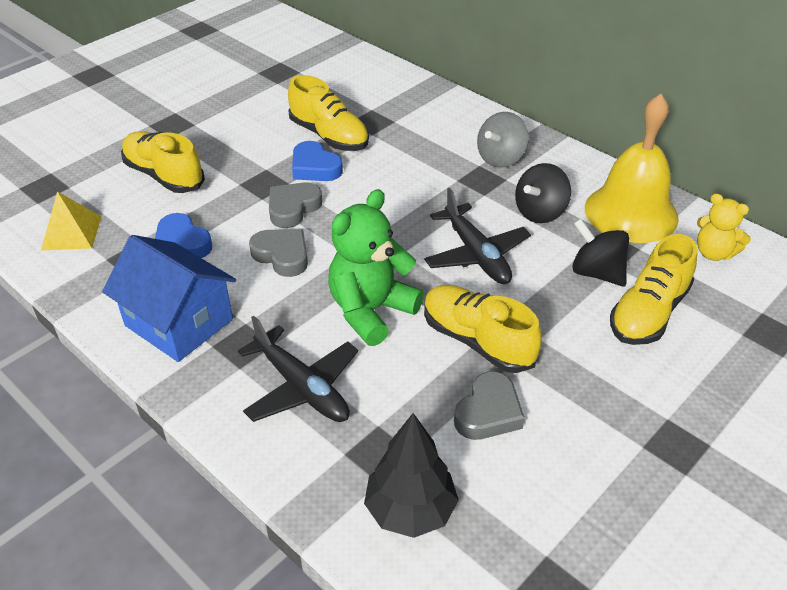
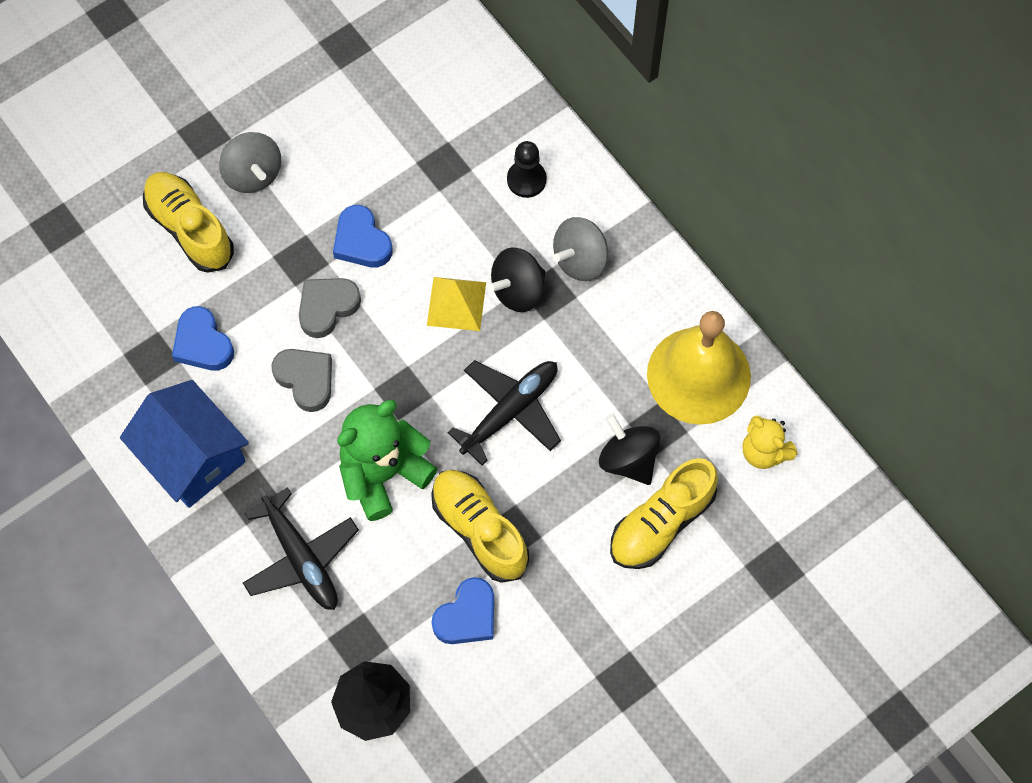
camera: 10 degrees right, 25 degrees up
(71, 233) = (87, 308): yellow pyramid -> yellow pyramid (456, 303)
(216, 141) = (253, 174): none -> grey spinning top
(329, 136) = (387, 186): yellow shoe -> none
(440, 122) = (526, 180): none -> black pawn
(476, 254) = (510, 411): black plane -> black plane turned 120 degrees counterclockwise
(488, 412) = (467, 616): grey heart -> blue heart
(540, 212) = (597, 358): black spinning top -> black spinning top (518, 290)

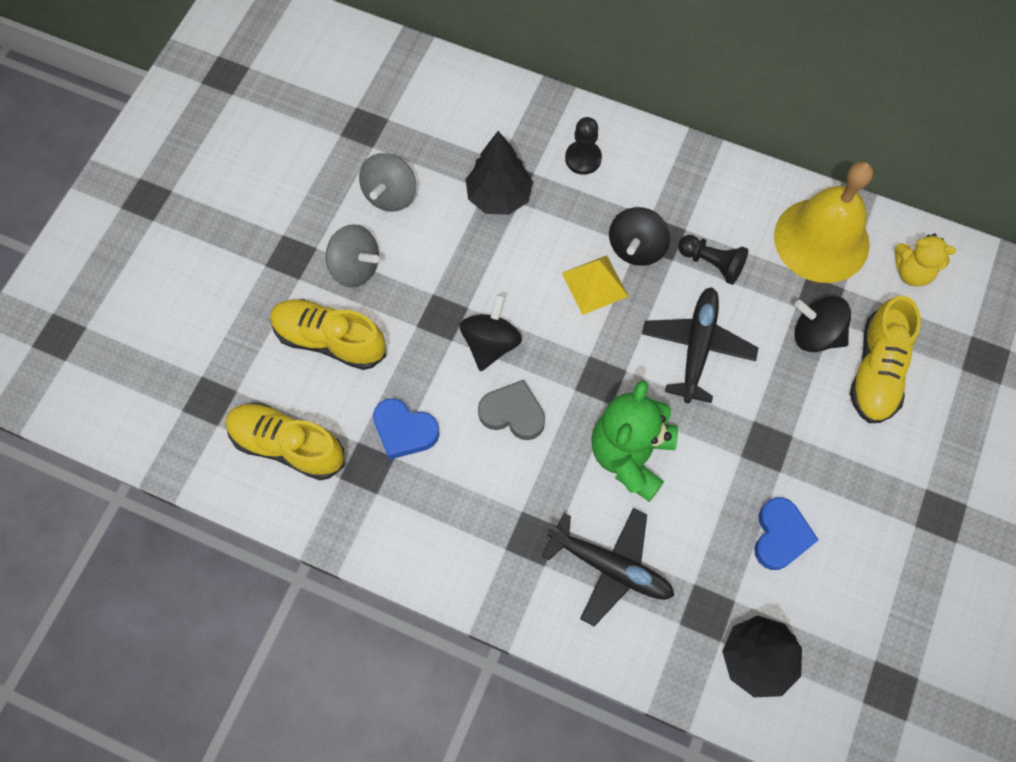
camera: 30 degrees left, 0 degrees up
(192, 457) = (459, 533): blue house -> none
(327, 307) = (490, 344): grey heart -> black spinning top
(361, 241) = (483, 275): blue heart -> none
(424, 176) = (499, 197): none -> black tree
(479, 530) = (740, 458): yellow shoe -> yellow shoe (288, 445)
(578, 342) = (712, 263): none -> black pawn
(580, 260) = (668, 199): grey spinning top -> grey spinning top (390, 195)

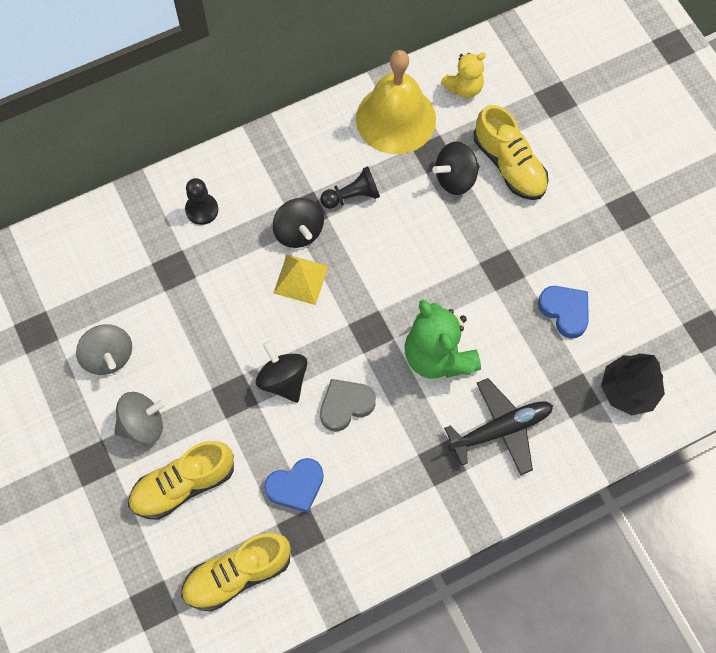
camera: 50 degrees left, 0 degrees up
(499, 197) = (179, 286): black tree -> none
(697, 347) = (401, 254): black plane -> none

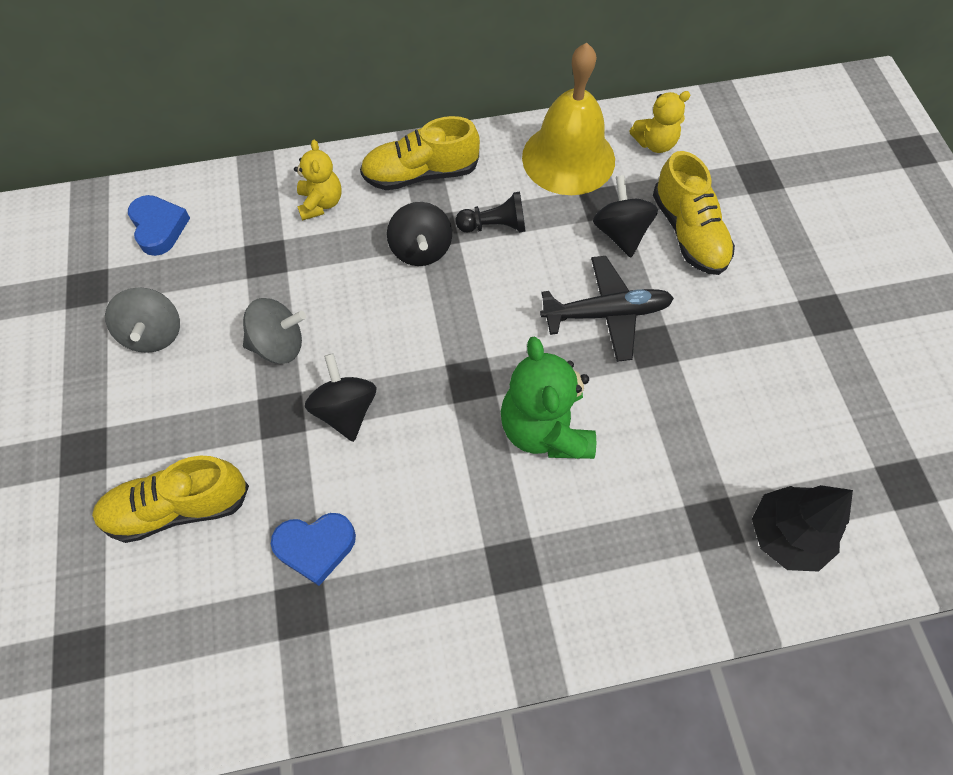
camera: 15 degrees right, 5 degrees down
(143, 424) = (160, 421): grey spinning top -> grey spinning top (279, 345)
(202, 210) = (321, 203): black pawn -> yellow teddy bear
(237, 574) = (199, 645): yellow shoe -> yellow shoe (421, 174)
(301, 279) = (406, 301): yellow pyramid -> none
(345, 405) = (411, 461): grey heart -> none
(455, 178) = (620, 233): black spinning top -> black spinning top turned 90 degrees clockwise
(500, 429) = (602, 542): black plane -> black plane (606, 313)
(565, 311) = (721, 414): blue heart -> blue heart (159, 228)

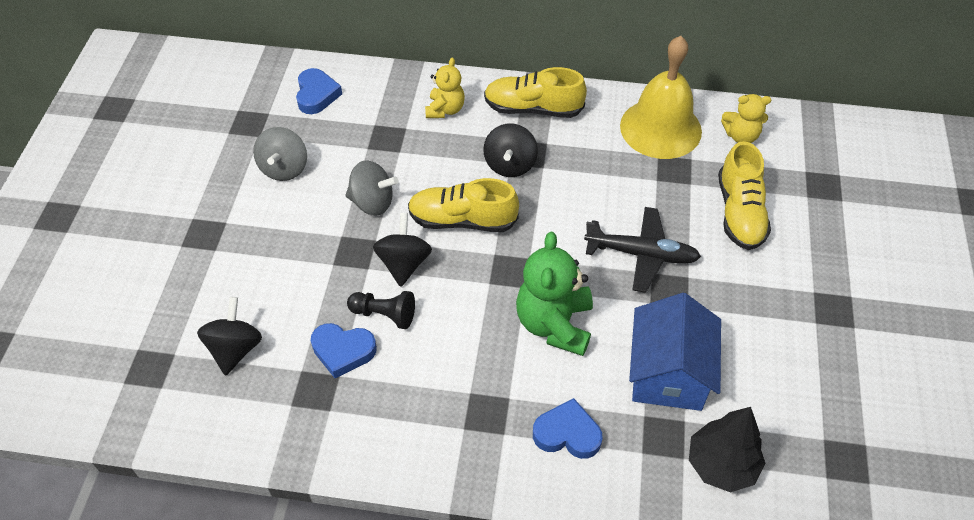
camera: 20 degrees right, 10 degrees down
(178, 507) = (255, 292): yellow shoe -> yellow shoe (462, 220)
(494, 226) = (577, 163): black pawn -> black pawn (384, 315)
(611, 558) = (567, 433): none -> blue heart
(620, 233) = (680, 197): black spinning top -> black spinning top (235, 349)
(689, 446) = (668, 373): none -> blue house

